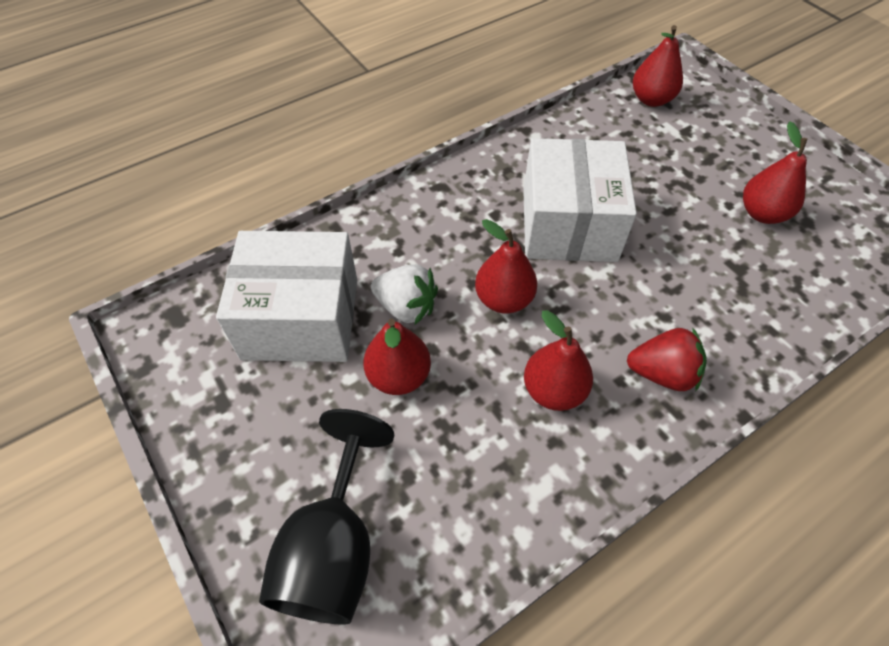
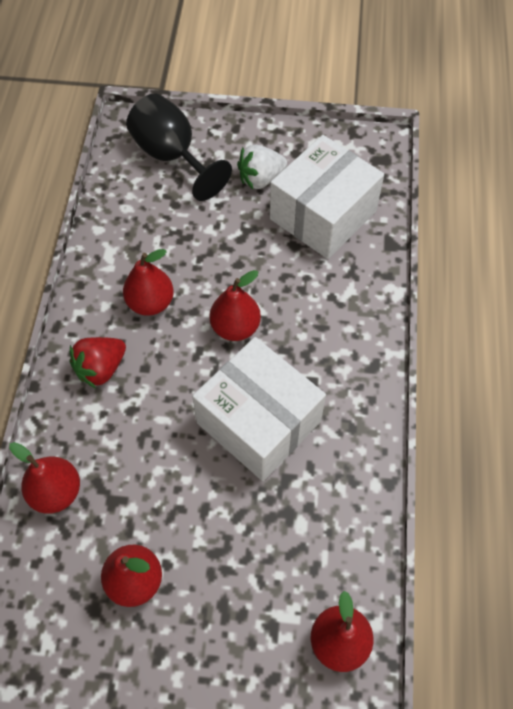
camera: 130 degrees right, 5 degrees up
(398, 376) = (236, 236): red pear -> red pear (56, 492)
(406, 307) = (280, 271): white strawberry -> white strawberry (261, 179)

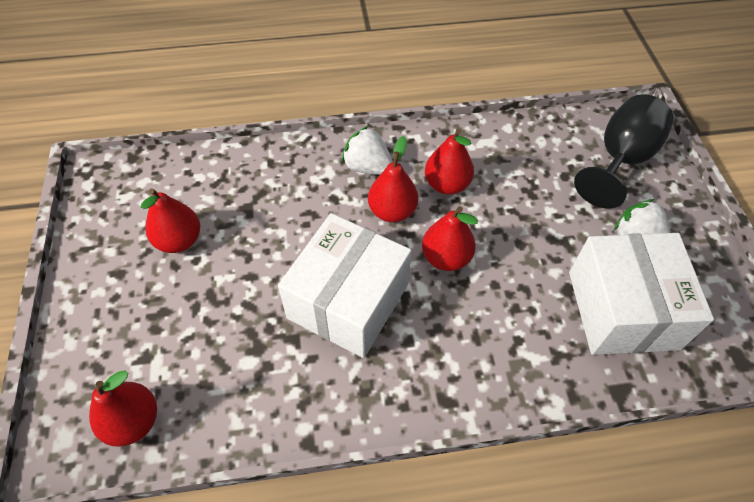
camera: 75 degrees right, 5 degrees down
(56, 492) = (248, 168): red pear -> red pear (392, 211)
(101, 369) = (367, 167): red strawberry -> white strawberry
(323, 215) = (622, 310): white box -> white box turned 60 degrees clockwise

